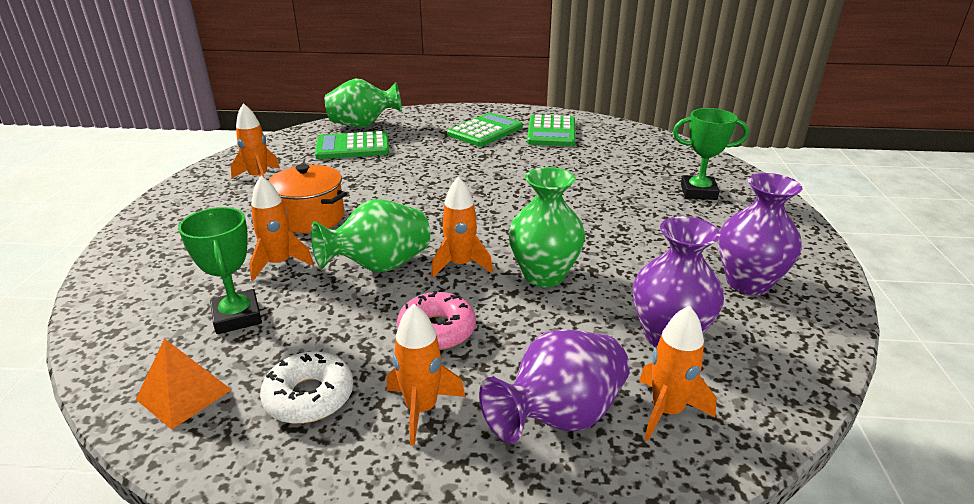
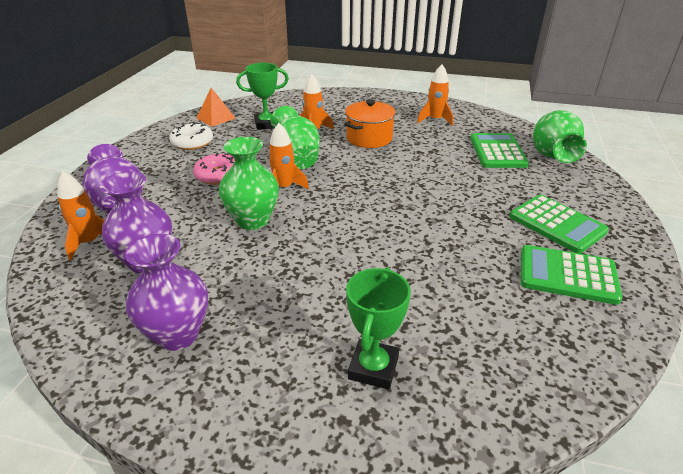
camera: 100 degrees right, 5 degrees up
(421, 409) = (161, 168): orange rocket -> none

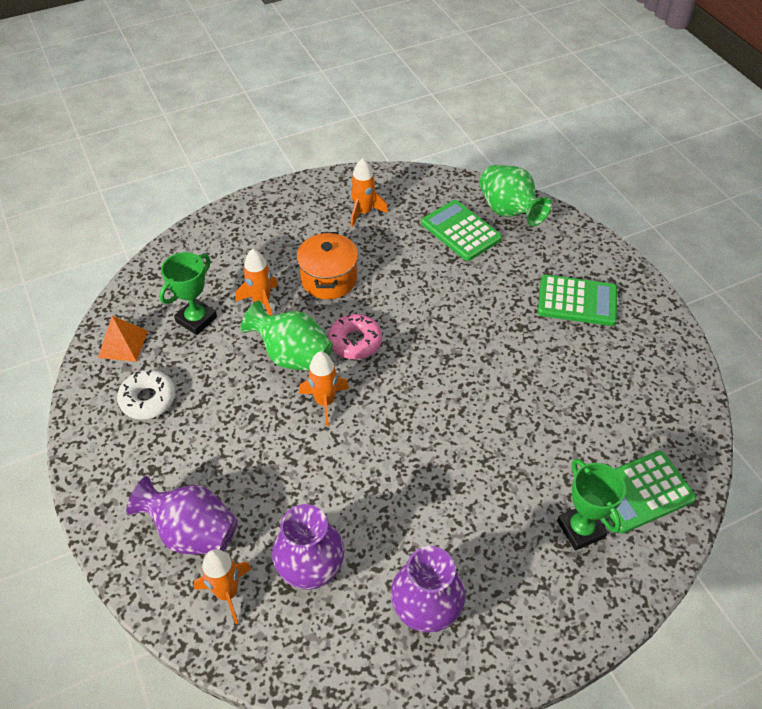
camera: 40 degrees left, 15 degrees up
(218, 175) = (240, 427): pink donut -> pink donut (355, 342)
(253, 220) = (344, 460): green vase -> none
(567, 275) = (623, 354): green calculator -> green calculator (640, 492)

